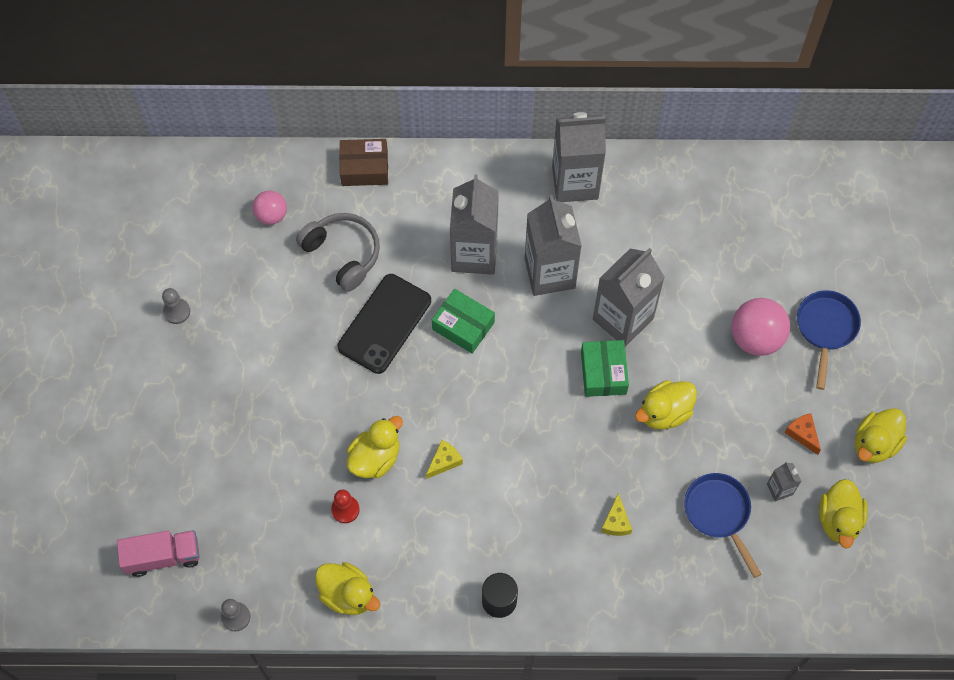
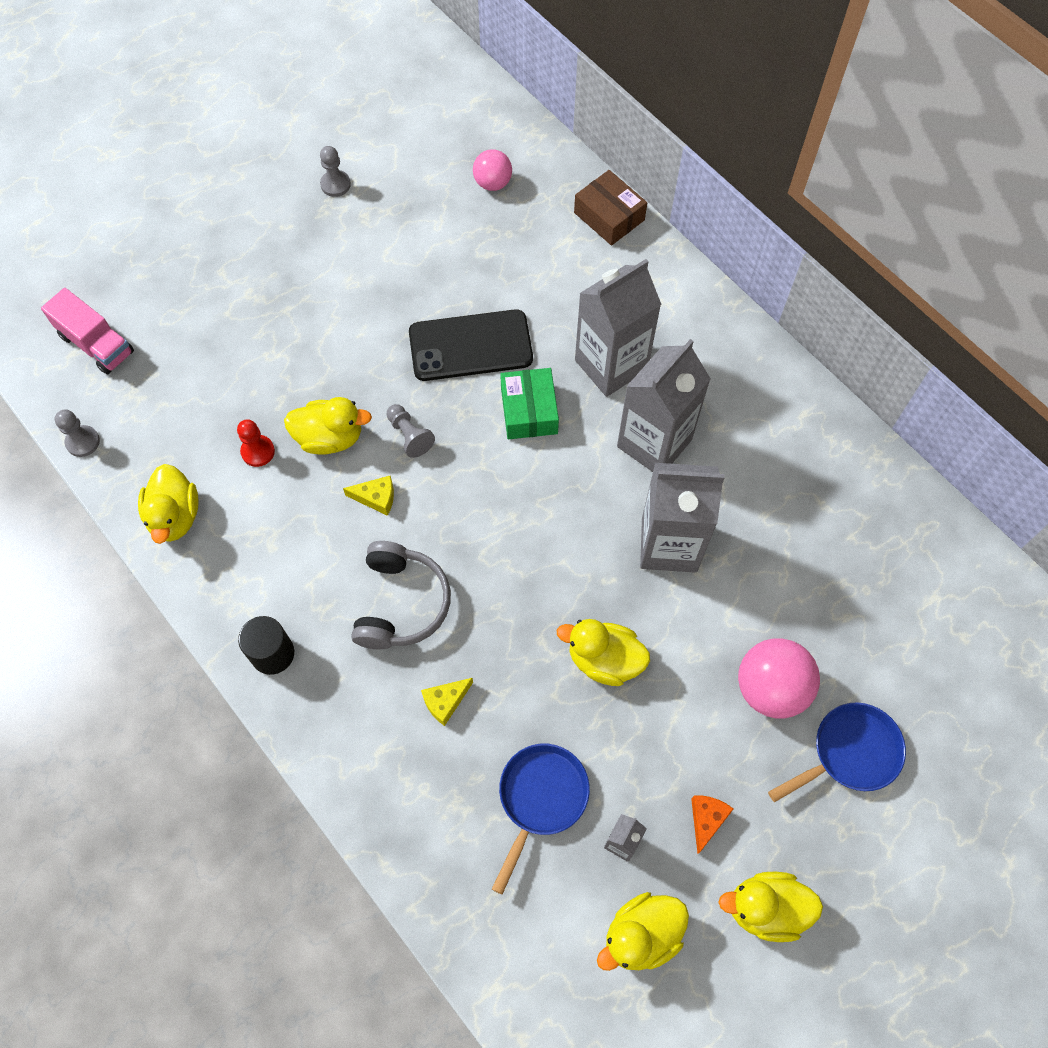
camera: 50 degrees right, 0 degrees up
(342, 254) = (507, 263): grey headphones -> grey headphones (400, 603)
(417, 409) = (409, 435): none -> grey pawn
(575, 182) = (771, 394): grey carton -> none
(603, 373) = (594, 570): green box -> none

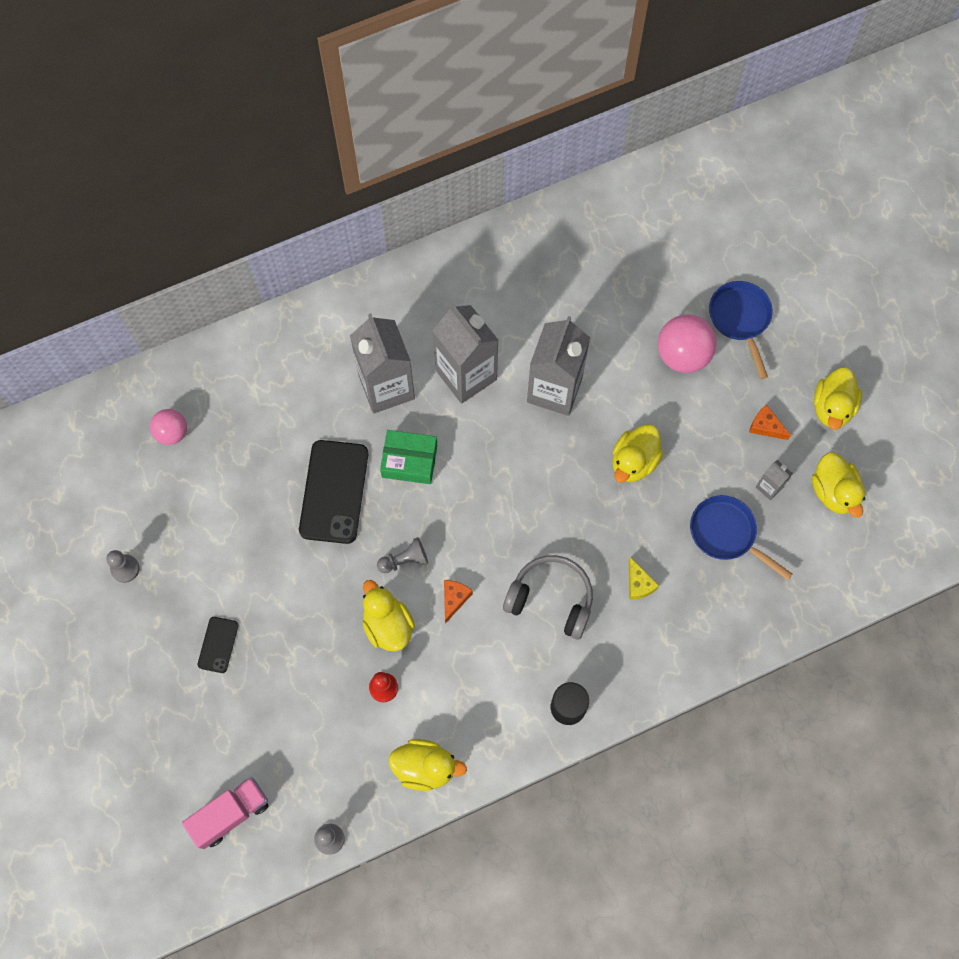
camera: 75 degrees left, 5 degrees up
(273, 285) = (218, 644): none -> black phone
(330, 438) = (387, 625): yellow duck -> yellow duck turned 45 degrees counterclockwise
(376, 498) = (454, 599): yellow cheese -> orange cheese
(609, 216) = (240, 348): brown box -> none

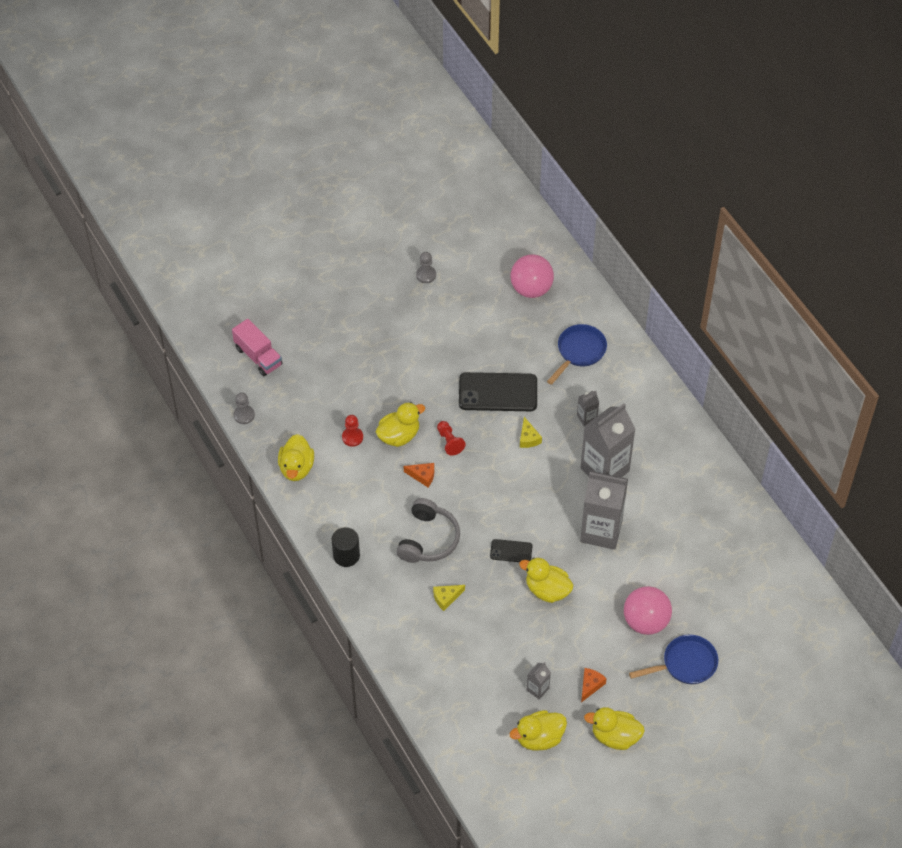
camera: 85 degrees right, 15 degrees down
(172, 433) = (531, 289): pink ball -> pink ball, size x1.62
(218, 644) = (376, 335): black phone -> black phone (511, 551)
(386, 387) = (586, 418): grey carton -> grey carton, size x0.44
(404, 560) = (449, 442): grey pawn -> red pawn
(409, 461) = (528, 438): green box -> yellow cheese
(726, 534) = (494, 658): blue pan -> blue pan (579, 352)

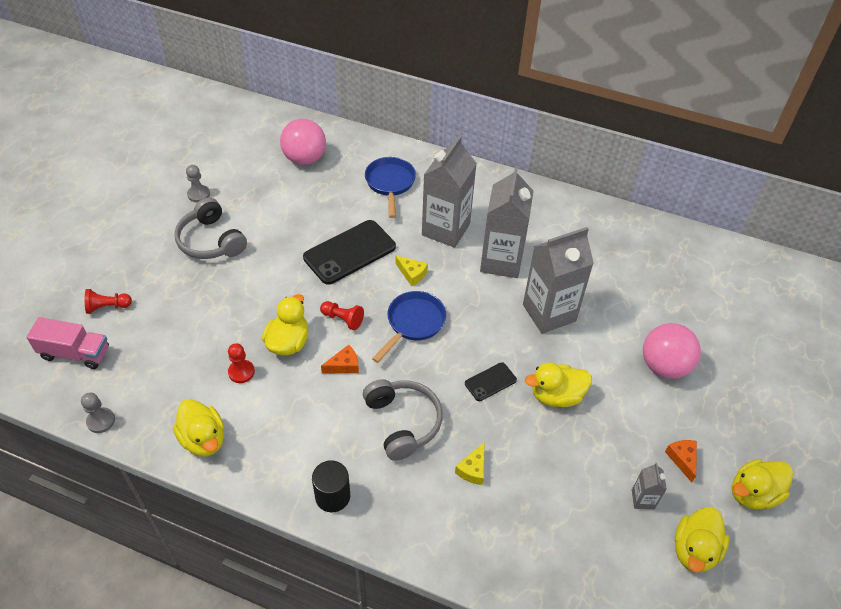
camera: 40 degrees left, 5 degrees down
(300, 333) = (107, 307): none -> red pawn
(406, 322) = (211, 240): none -> grey headphones
(586, 418) = (446, 229): grey carton -> grey carton, size x2.28
(685, 664) = (733, 380): blue pan -> blue pan (413, 323)

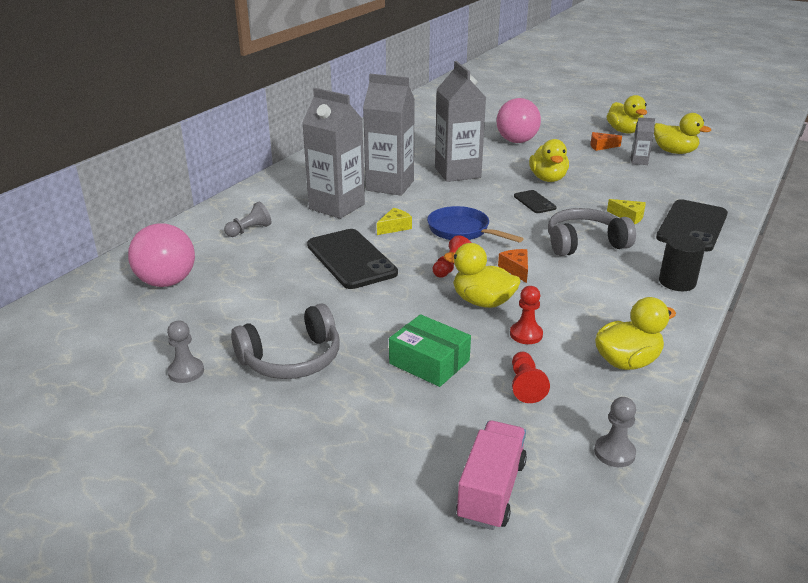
camera: 80 degrees left, 20 degrees down
(107, 307) = (399, 459): red pawn -> red pawn (525, 385)
(206, 314) = (429, 362): none -> green box
(390, 183) = (249, 230): blue pan -> grey pawn
(461, 532) = (692, 226): none -> black phone

